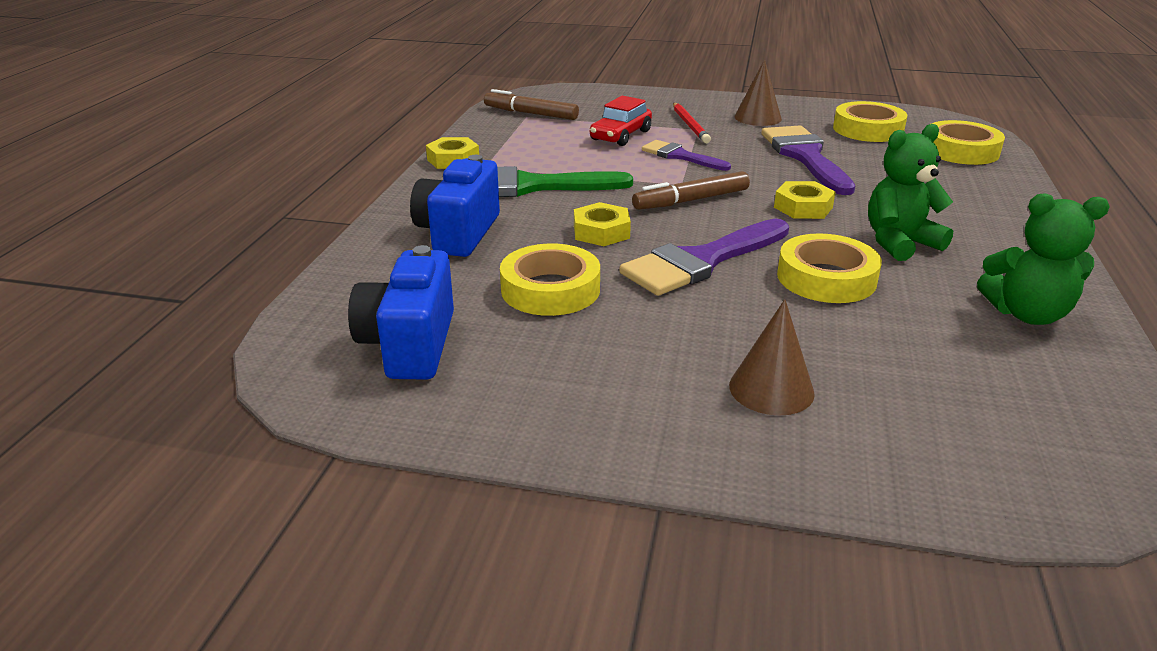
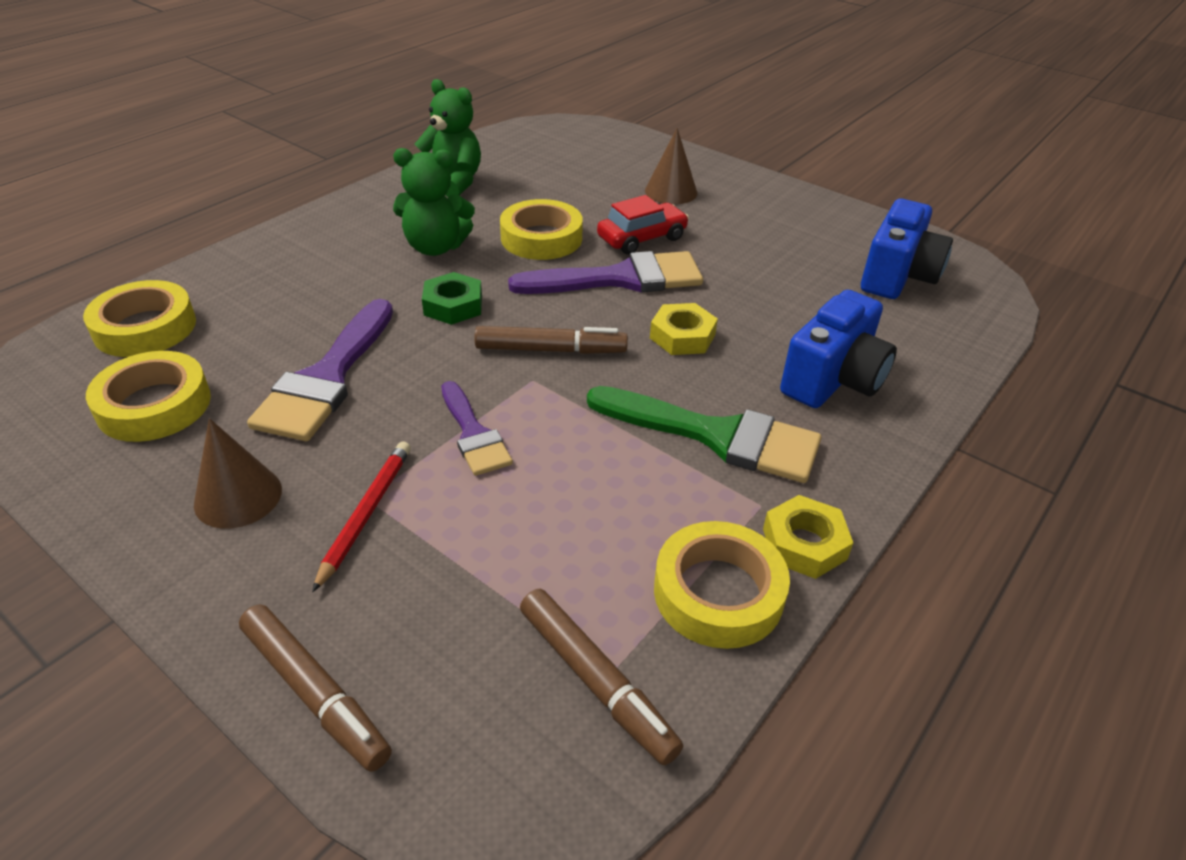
camera: 155 degrees left, 10 degrees up
(550, 289) = (769, 290): yellow tape -> yellow tape (718, 592)
(620, 135) = (501, 522): red car -> red car (642, 238)
(636, 94) = (315, 693): none -> brown marker
(803, 207) = (453, 305): yellow nut -> green nut

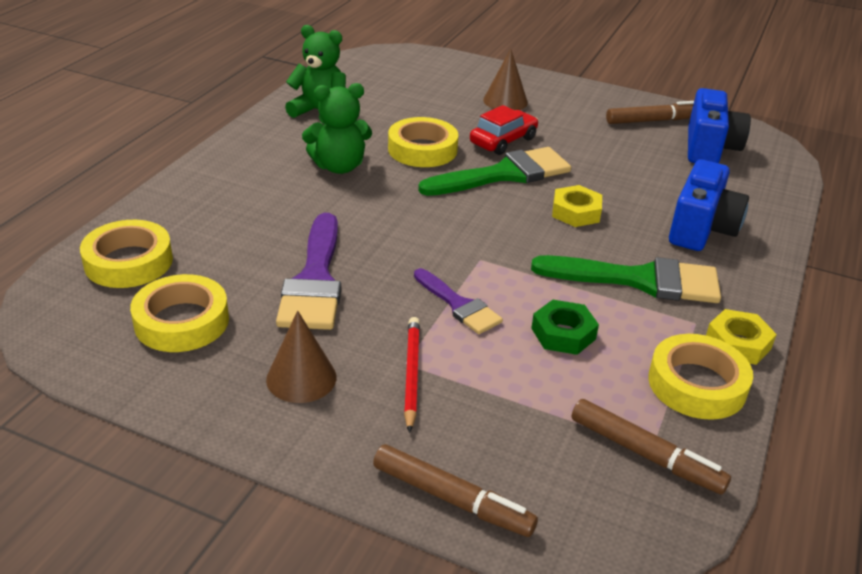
camera: 15 degrees left, 5 degrees down
(453, 305) = (383, 211): green nut -> green nut (563, 333)
(550, 350) = (481, 235): brown marker -> brown marker (653, 121)
(620, 279) = (504, 174): purple brush -> green brush

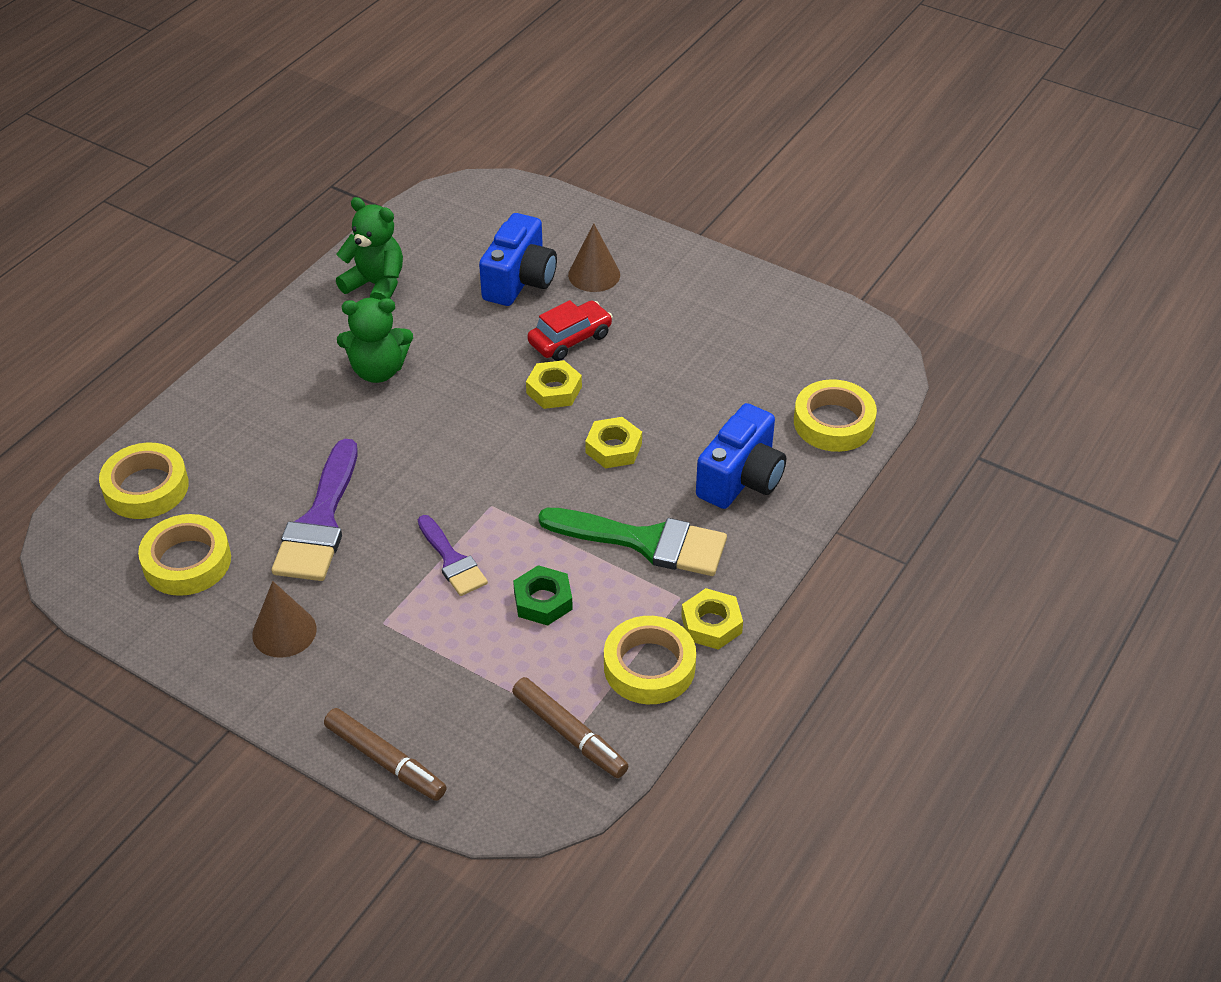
camera: 10 degrees right, 10 degrees up
(412, 374) = (385, 635): red pencil -> none
(422, 149) = (475, 349): yellow tape -> yellow tape (833, 422)
(504, 174) = (554, 390): green brush -> yellow nut
(653, 121) = (758, 314): brown marker -> none
(709, 148) = (806, 361): blue camera -> blue camera (520, 281)

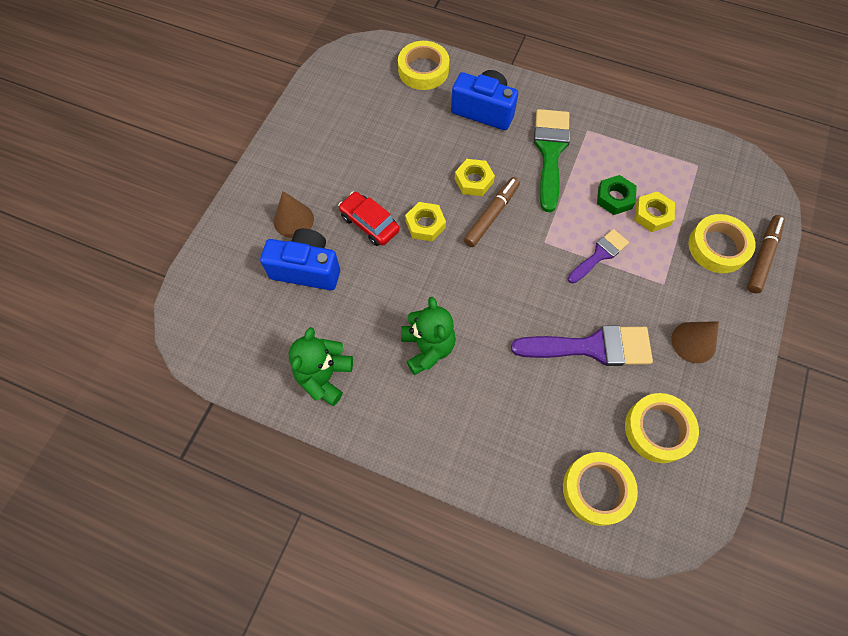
camera: 100 degrees left, 20 degrees up
(569, 734) = (704, 168): brown marker -> brown marker (491, 215)
(649, 666) = (643, 138): yellow tape -> yellow tape (717, 247)
(711, 624) = (602, 113): yellow nut -> yellow nut (652, 214)

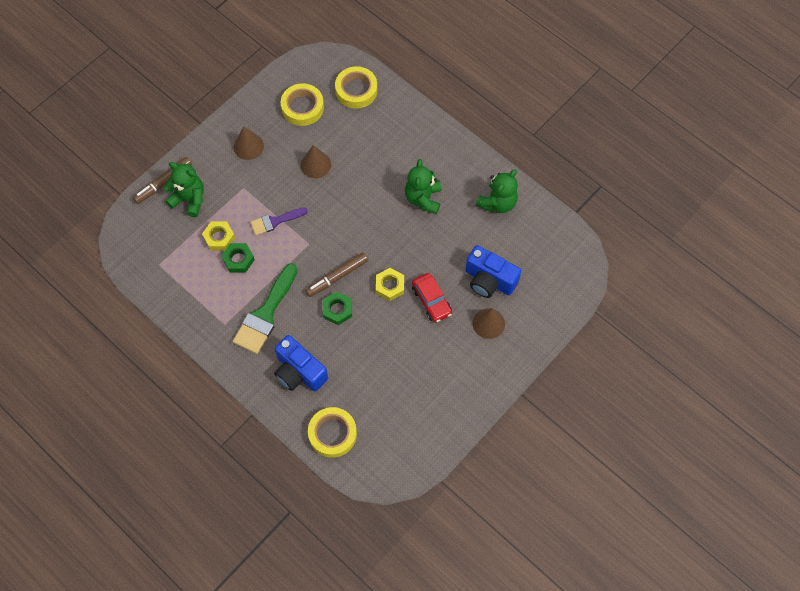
camera: 160 degrees left, 0 degrees up
(473, 180) = (337, 310): yellow nut -> green nut
(591, 347) = (315, 164): purple brush -> brown cone
(717, 247) = (189, 199): yellow tape -> green teddy bear

